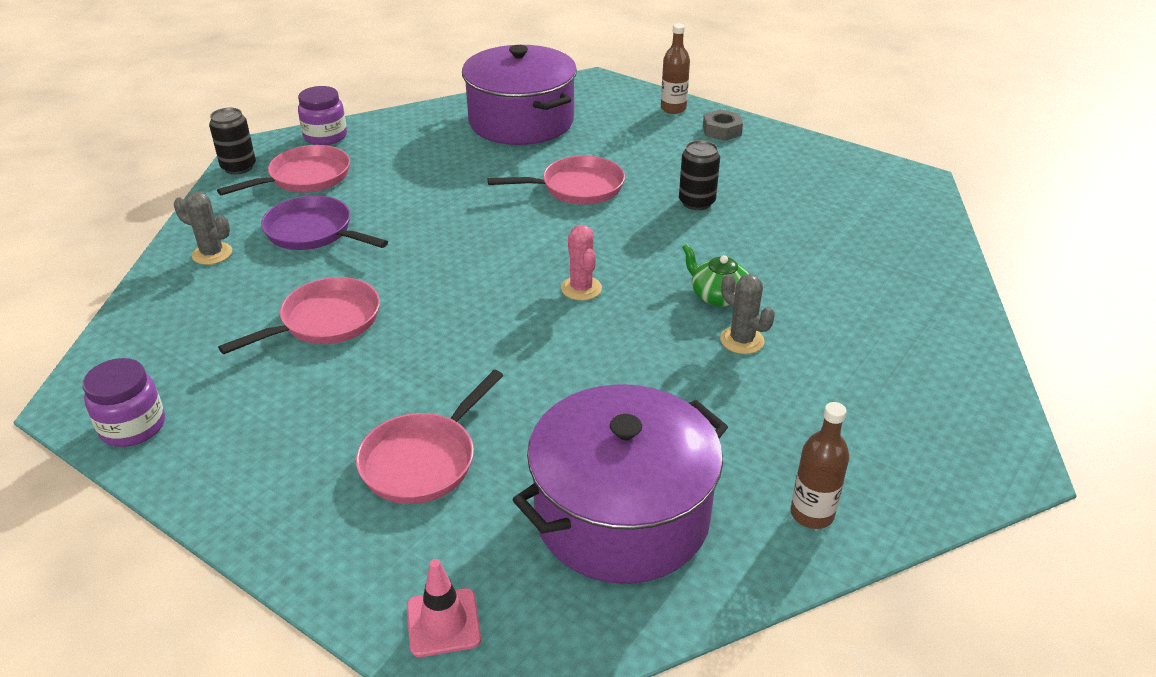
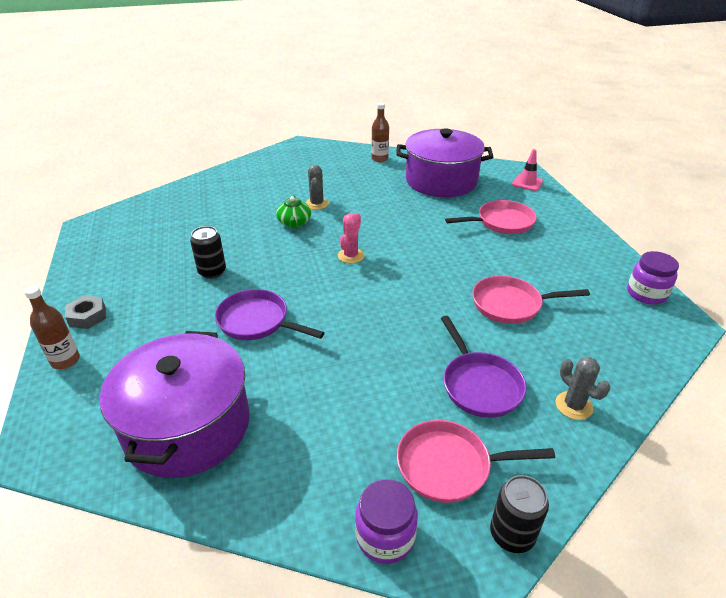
camera: 140 degrees left, 0 degrees up
(577, 188) = (257, 321): pink pan -> purple pan

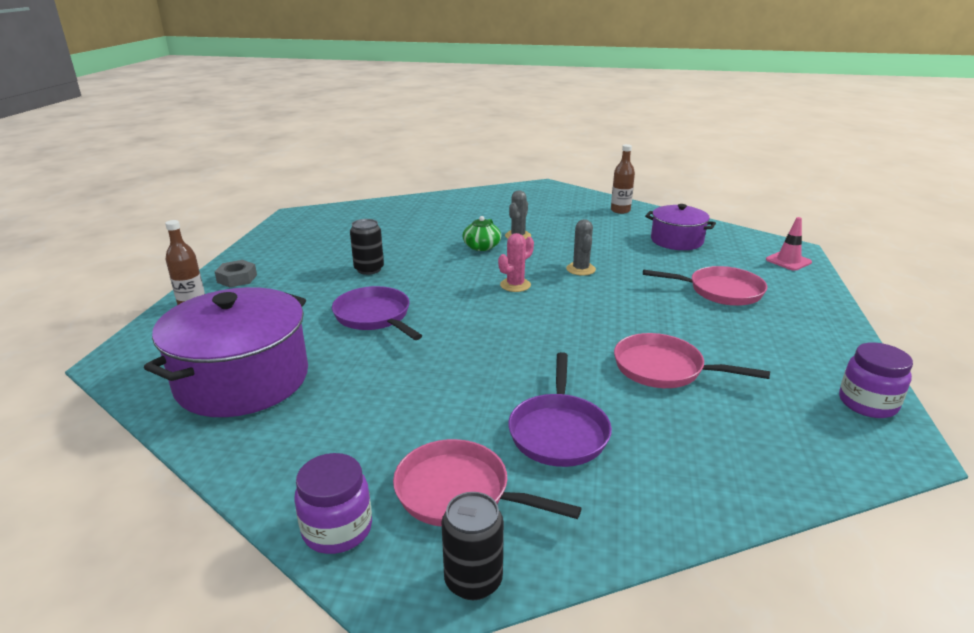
camera: 25 degrees right, 10 degrees down
(441, 181) = (676, 241): purple pot -> purple pot, size x0.59
(573, 406) = (660, 486): grey cactus -> grey cactus (580, 269)

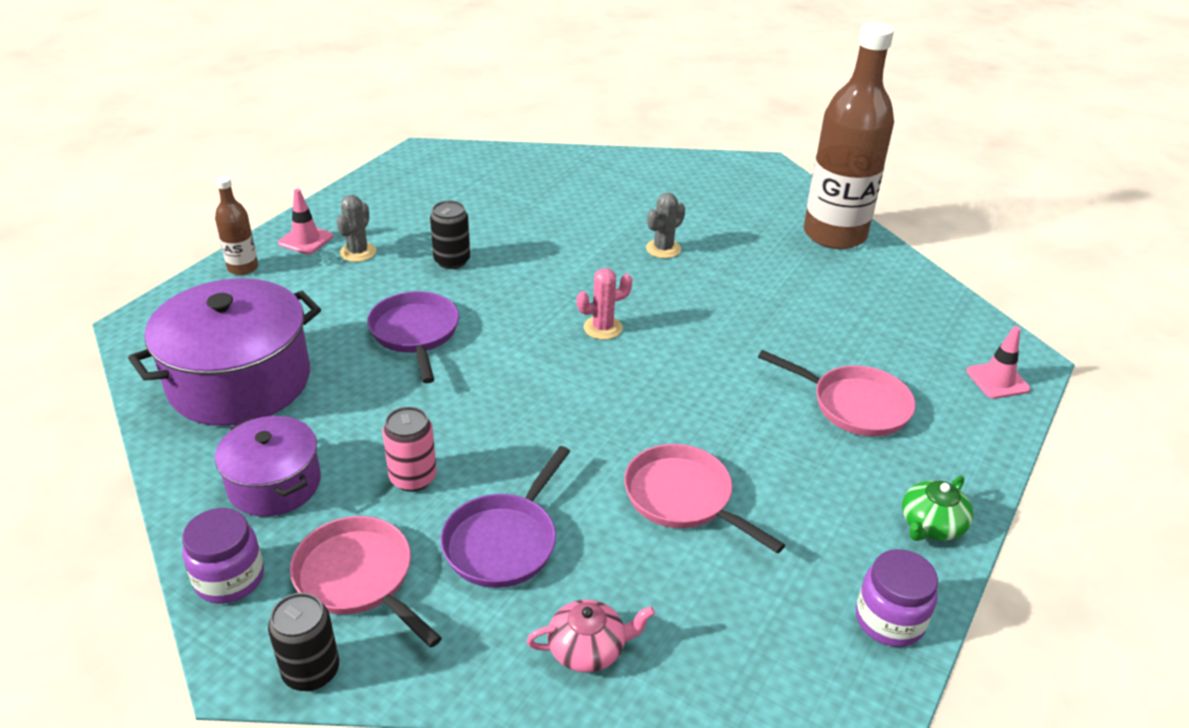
camera: 20 degrees right, 10 degrees up
(237, 278) = (306, 240): grey nut -> pink traffic cone
(448, 408) = (413, 478): none -> pink can
(481, 247) = (605, 256): green teapot -> green teapot (931, 525)
(580, 269) = (701, 323): grey cactus -> grey cactus (358, 252)
(620, 210) = (834, 234): brown bottle -> brown bottle, size x2.27
(676, 241) = (868, 306): purple pot -> purple pot (274, 484)
(689, 485) = (588, 649): none -> pink teapot

